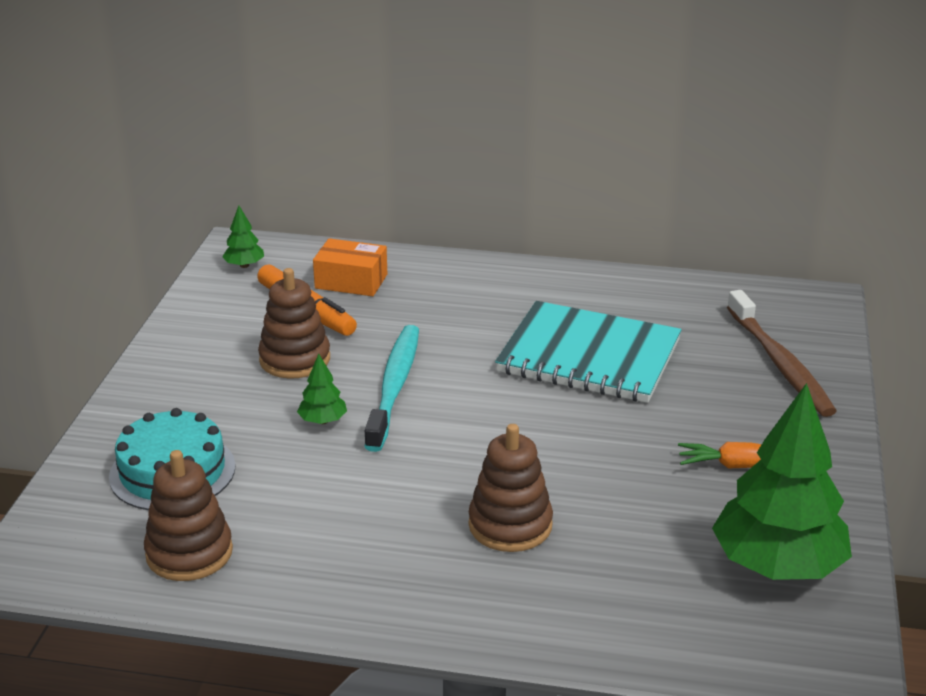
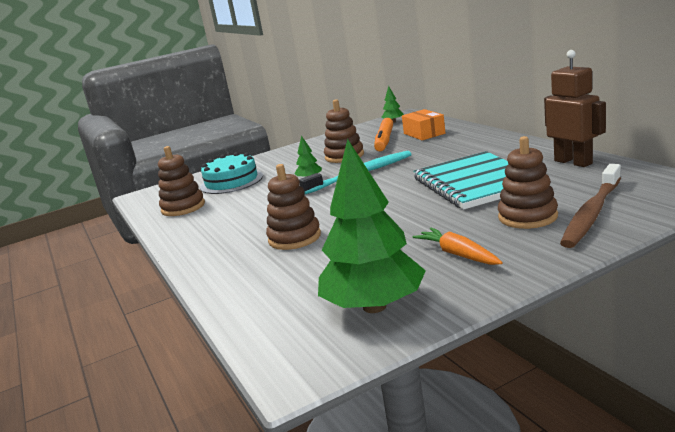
camera: 55 degrees right, 10 degrees down
(647, 291) = (573, 162): none -> brown robot
(728, 389) = (527, 217): none -> brown stacking toy

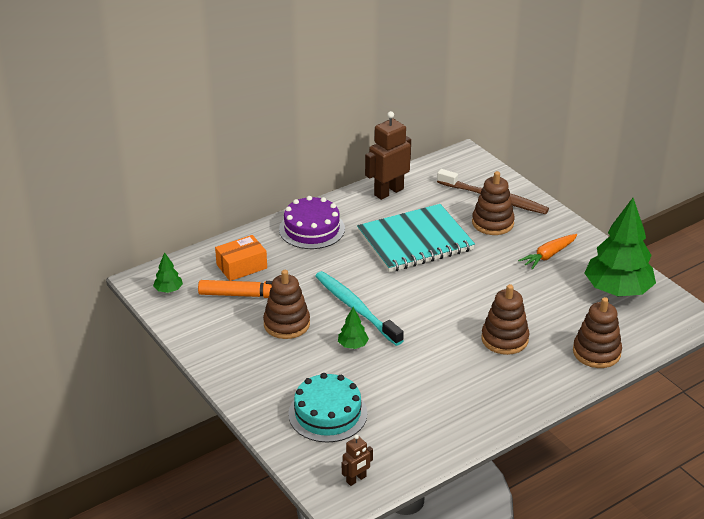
camera: 100 degrees left, 15 degrees up
(157, 198) = (356, 479): none -> brown robot
(183, 207) = (401, 441): brown stacking toy -> brown stacking toy (596, 352)
(486, 144) = (312, 229): none -> purple cake

